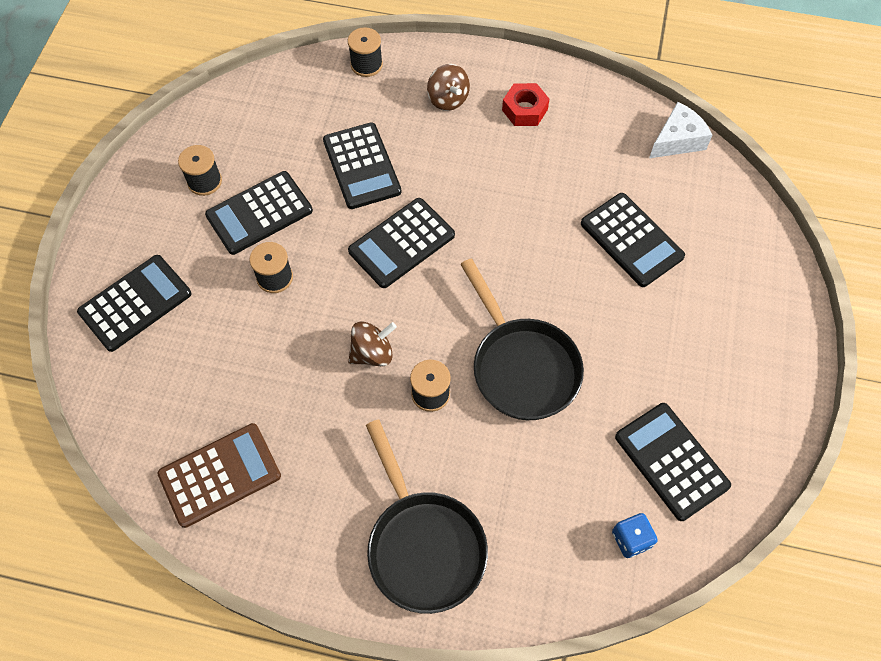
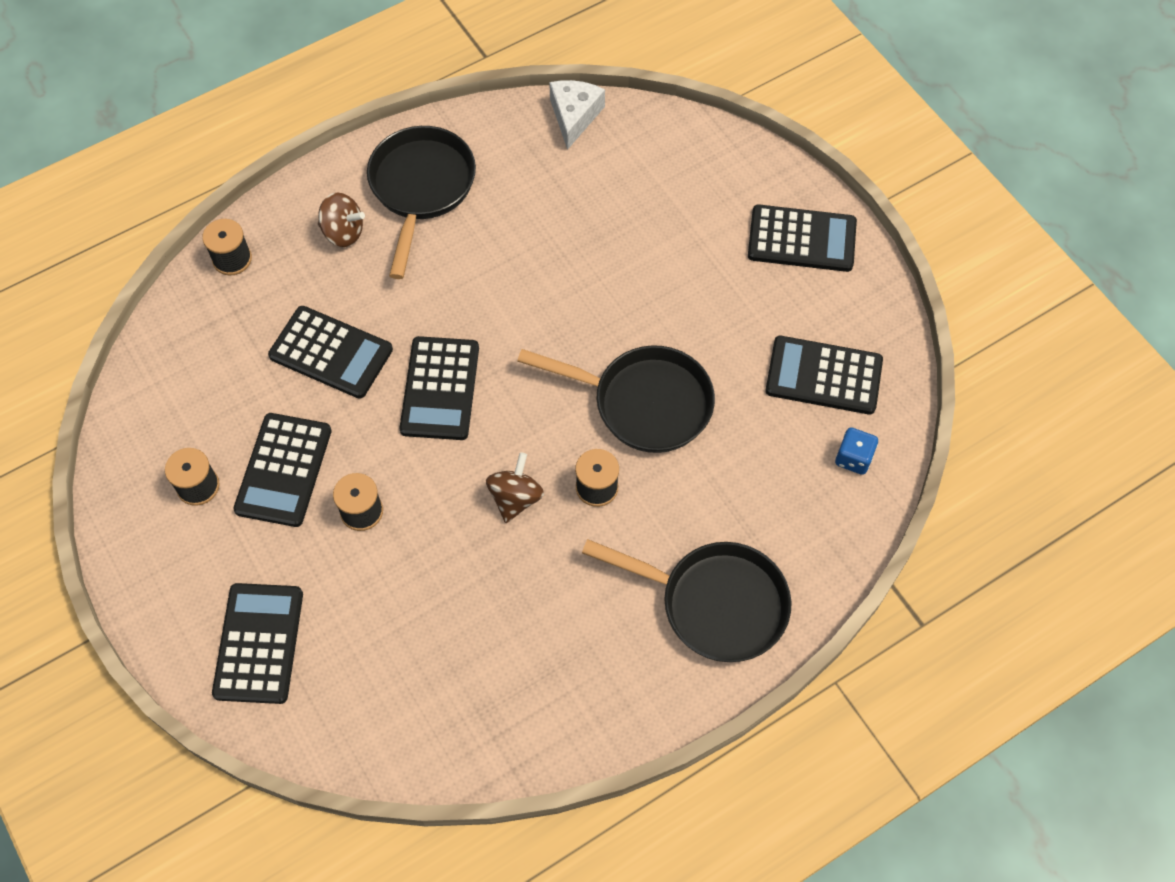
camera: 45 degrees left, 0 degrees up
(220, 475) = (499, 706): brown calculator -> none
(524, 110) = (421, 189): red nut -> black pan
(631, 240) = (623, 229): black calculator -> black calculator (801, 239)

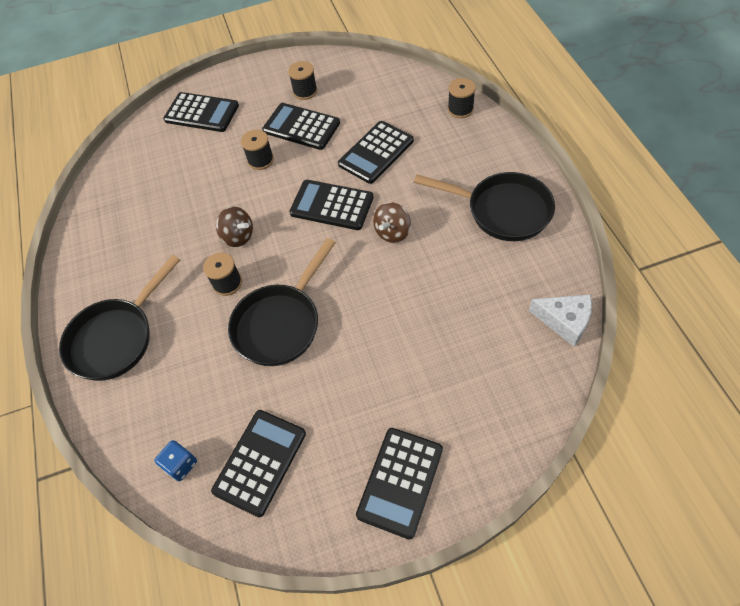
camera: 110 degrees right, 5 degrees down
(343, 232) = (471, 164): brown spinning top -> brown spinning top (392, 232)

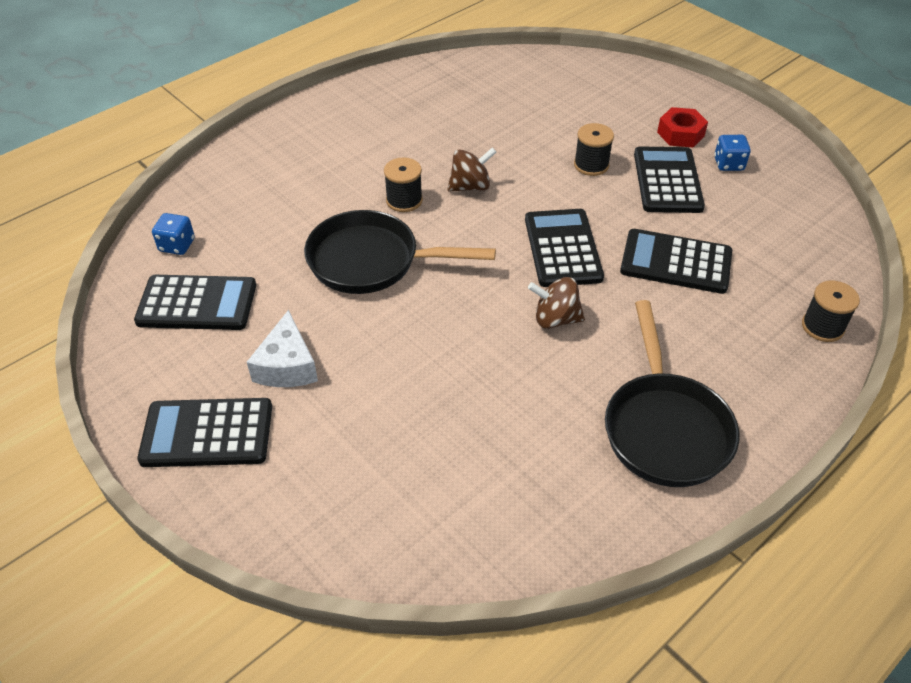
camera: 60 degrees right, 10 degrees down
(116, 338) = (301, 147): black pan -> none
(202, 113) = (627, 95): black calculator -> none
(238, 236) = (470, 186): brown spinning top -> brown spinning top turned 120 degrees counterclockwise
(261, 102) = (680, 134): none -> red nut
(305, 91) = (728, 164): black spool -> blue dice
(564, 321) = (509, 554): white cheese -> white cheese (287, 366)

